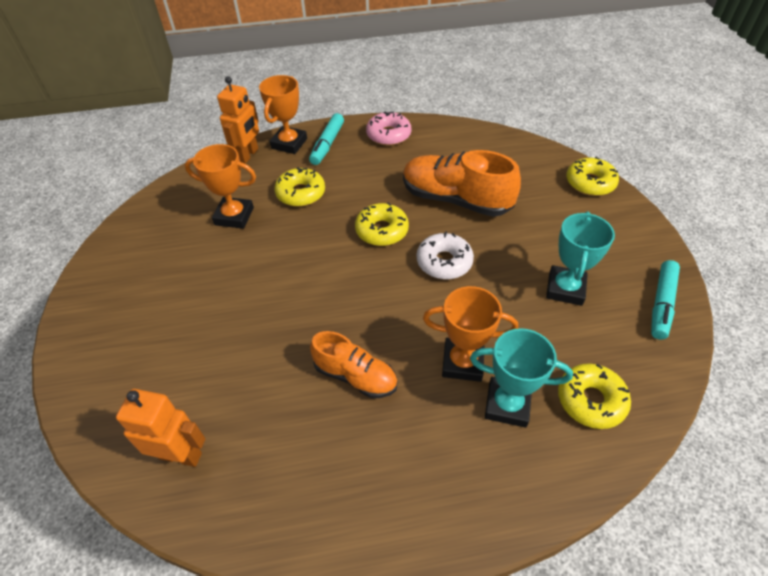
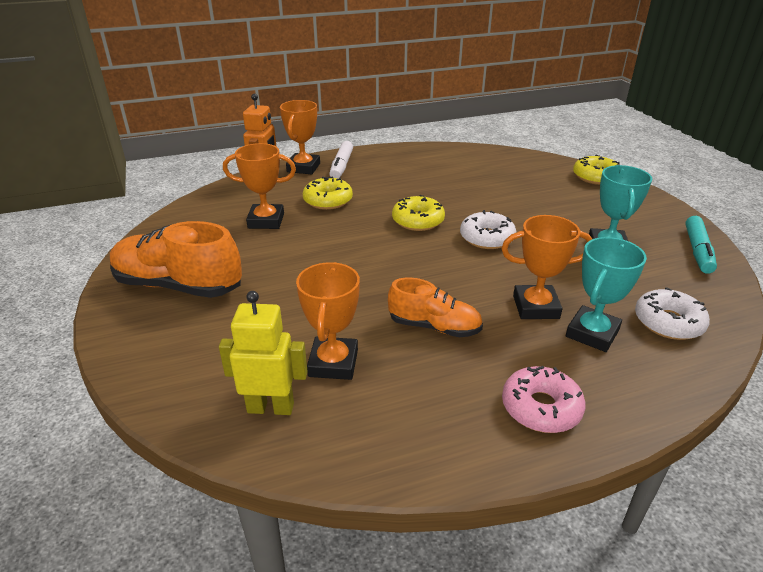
camera: 10 degrees left, 15 degrees down
(181, 455) = (271, 407): orange robot -> yellow robot
(249, 409) = (333, 363): none -> orange trophy
(327, 144) = (341, 166): turquoise marker -> white marker
(388, 135) = (398, 157): pink donut -> pink donut (541, 407)
(455, 199) = (479, 195): orange shoe -> orange shoe (178, 285)
(507, 405) = (592, 333): turquoise trophy -> turquoise trophy turned 60 degrees counterclockwise
(590, 400) = (668, 322): yellow donut -> white donut

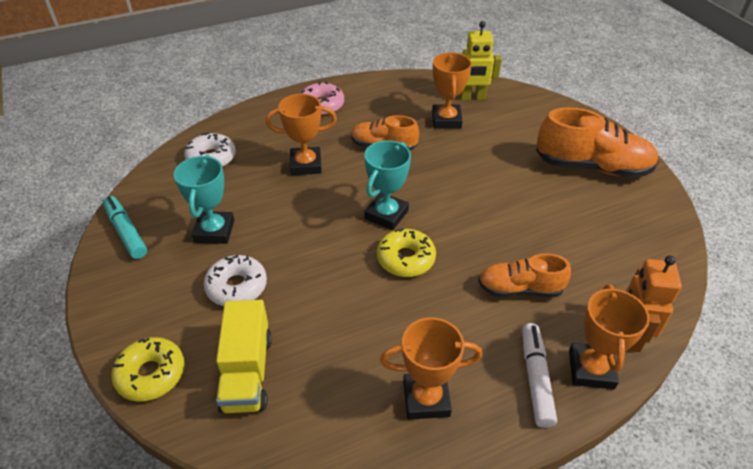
camera: 175 degrees right, 10 degrees up
(266, 221) = (571, 248): orange trophy -> orange trophy (426, 399)
(328, 200) = (520, 289): yellow donut -> orange shoe
(487, 238) = (332, 237): white donut -> white donut (237, 287)
(531, 175) = (247, 372): none -> yellow truck
(592, 333) = (272, 147): turquoise trophy -> turquoise trophy (386, 214)
(697, 251) = (126, 232): turquoise marker -> turquoise marker turned 45 degrees counterclockwise

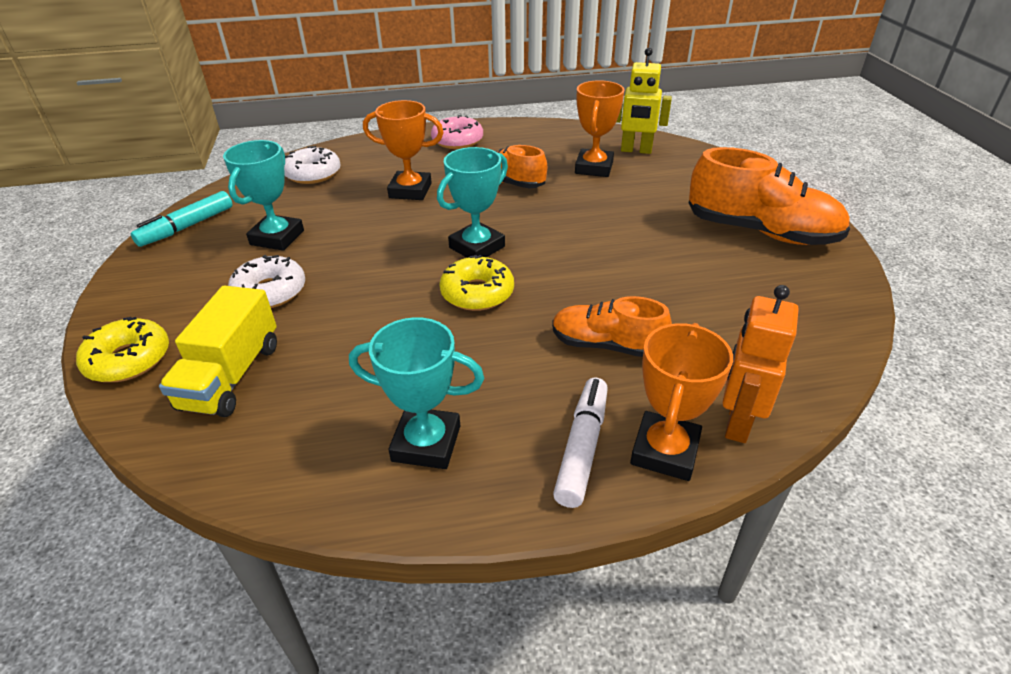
camera: 15 degrees right, 5 degrees down
(126, 232) = (187, 227): turquoise marker -> turquoise marker turned 120 degrees counterclockwise
(426, 399) = (426, 443): orange trophy -> turquoise trophy

